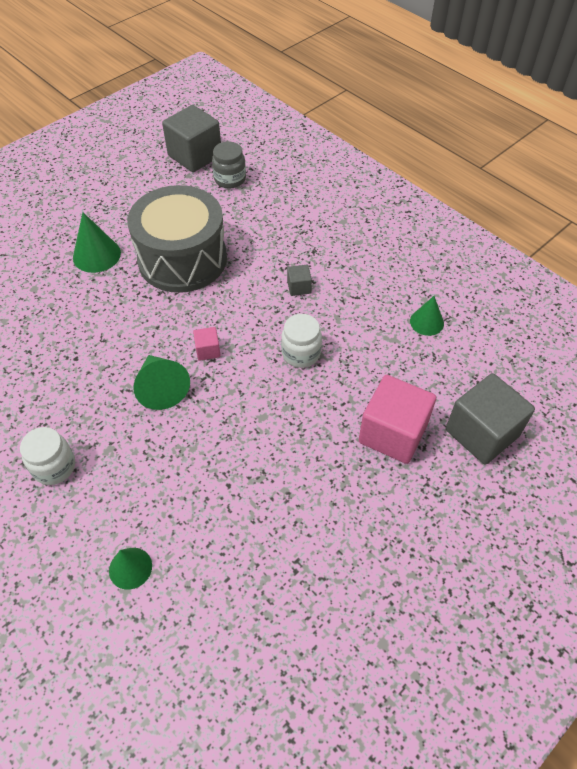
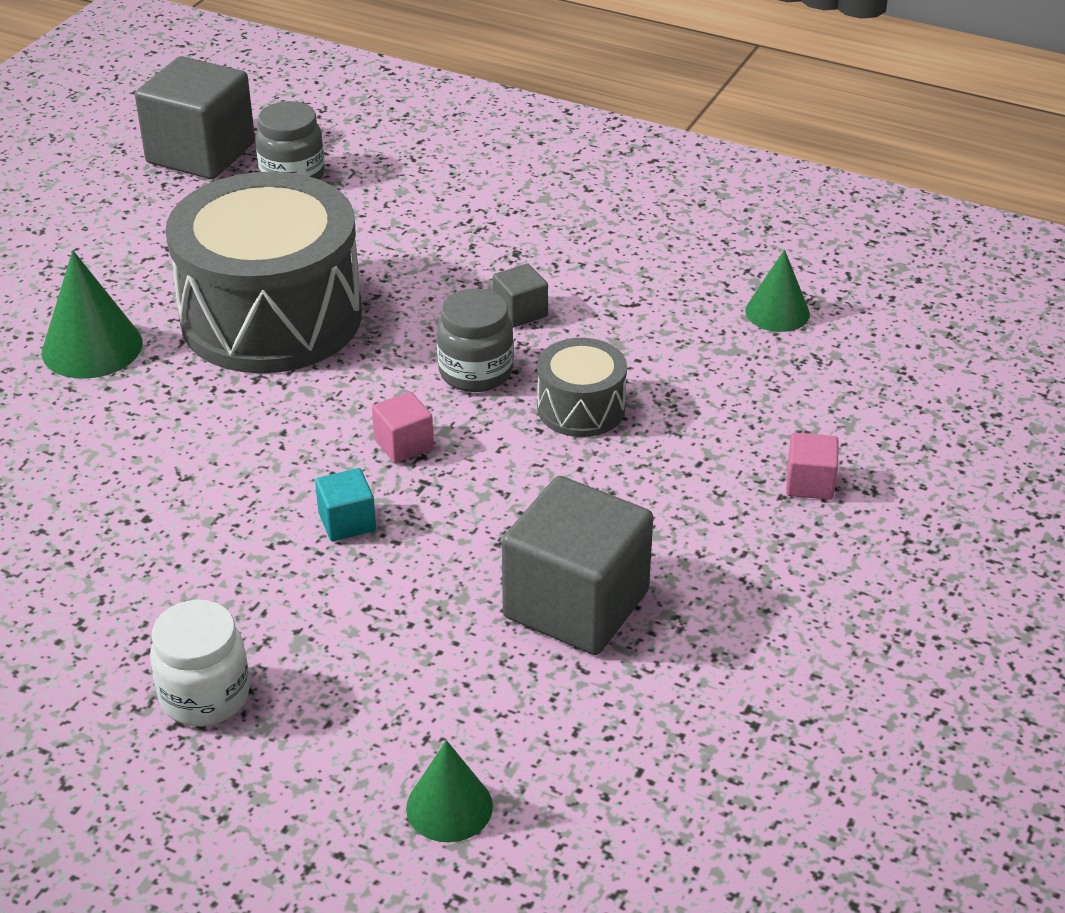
camera: 20 degrees left, 15 degrees down
(161, 388) = (347, 522): green cone -> turquoise cube
(261, 317) = (475, 372): none -> grey jar
(301, 353) = (581, 408): white jar -> grey drum
(392, 433) = (809, 483): pink cube -> pink cube, size x0.45
(482, 433) = (958, 445): grey cube -> grey cube (576, 604)

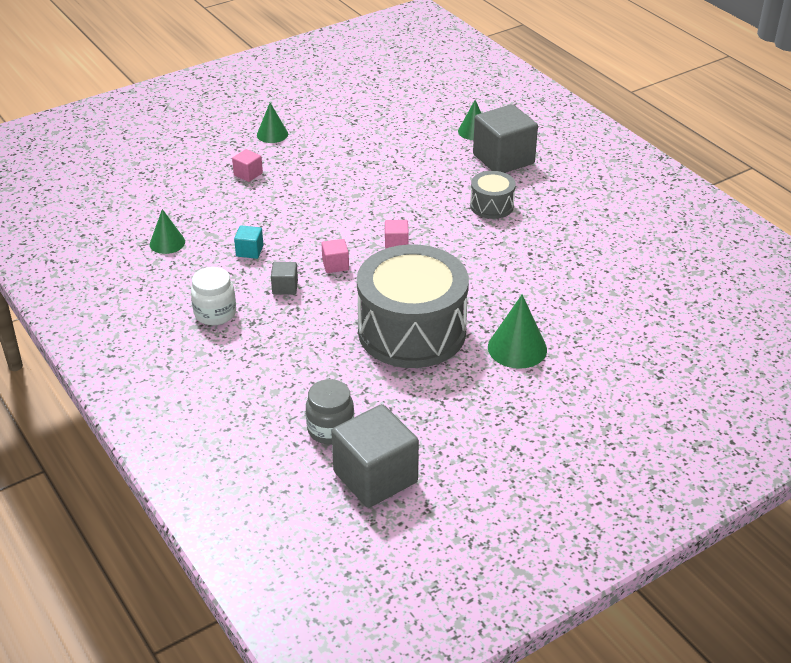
camera: 150 degrees left, 0 degrees up
(205, 696) = (538, 184): white jar -> white jar (215, 313)
(347, 522) = (445, 222): turquoise cube -> turquoise cube (249, 251)
(475, 372) = (335, 265): grey jar -> pink cube
(576, 604) = (380, 167): grey cube -> grey cube (503, 159)
(581, 408) = (305, 232): grey drum -> grey drum (491, 206)
(880, 599) = (272, 134): none -> green cone

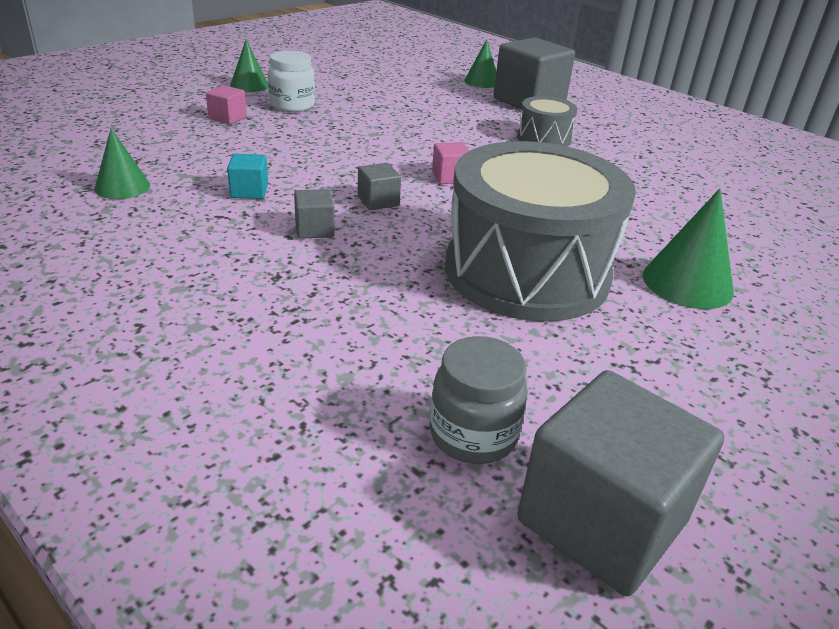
camera: 15 degrees left, 5 degrees down
(215, 313) = (212, 268): white jar -> white jar (292, 105)
(335, 265) = (378, 201): pink cube -> grey cube

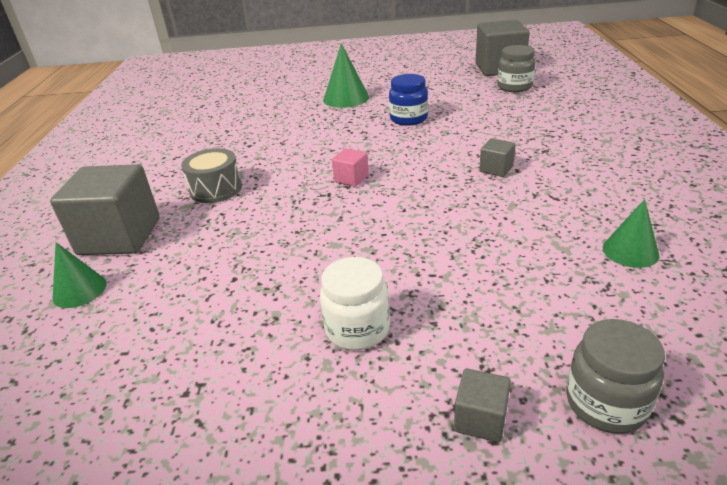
camera: 130 degrees left, 0 degrees up
(122, 114) = (606, 403): none -> grey jar
(227, 118) = (460, 332): pink cube -> none
(249, 85) = (359, 419): green cone -> none
(249, 191) = (517, 212): turquoise cube -> none
(378, 201) = (429, 175): grey cube -> grey cube (480, 419)
(527, 272) = (408, 119): grey drum -> blue jar

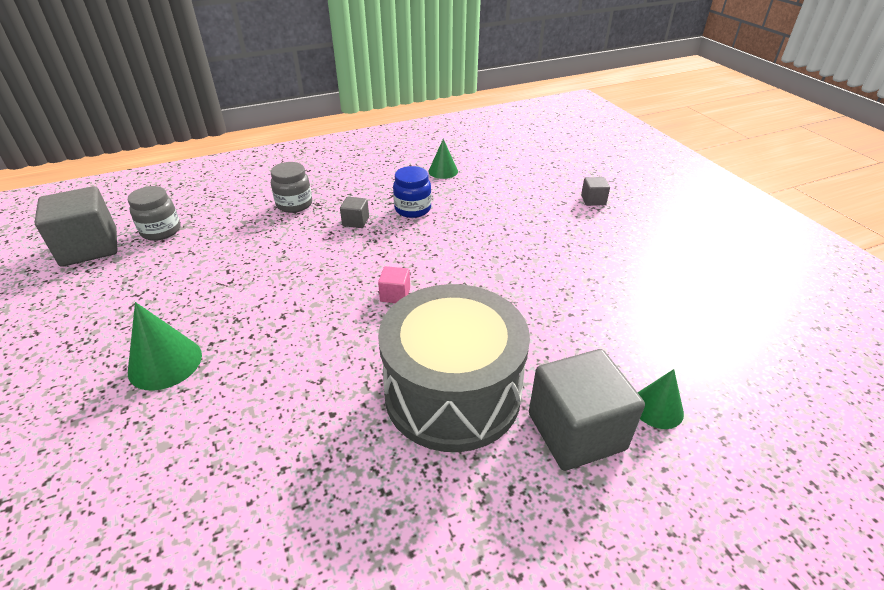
camera: 115 degrees left, 5 degrees up
(216, 189) = (452, 393): grey drum -> grey drum, size x2.18
(357, 329) = (571, 244): white jar -> none
(408, 119) = (247, 288): blue jar -> blue jar (412, 209)
(606, 403) = (558, 175): grey jar -> grey jar (294, 204)

